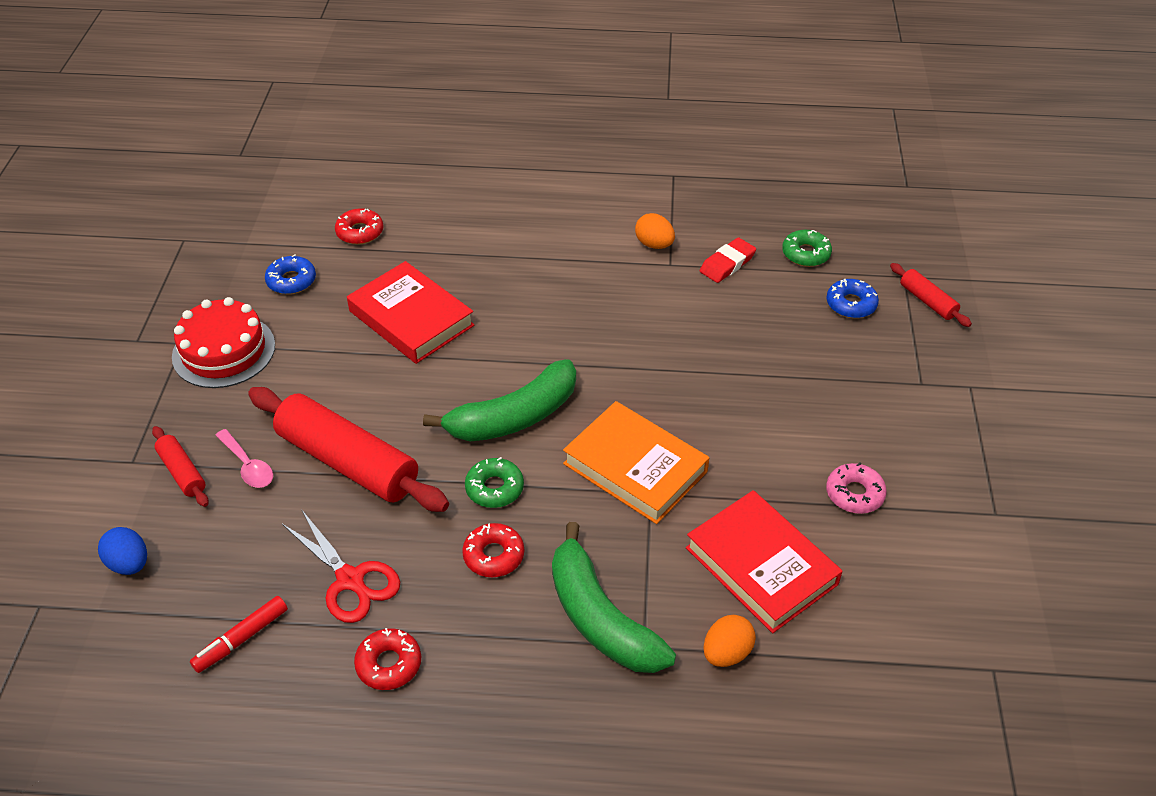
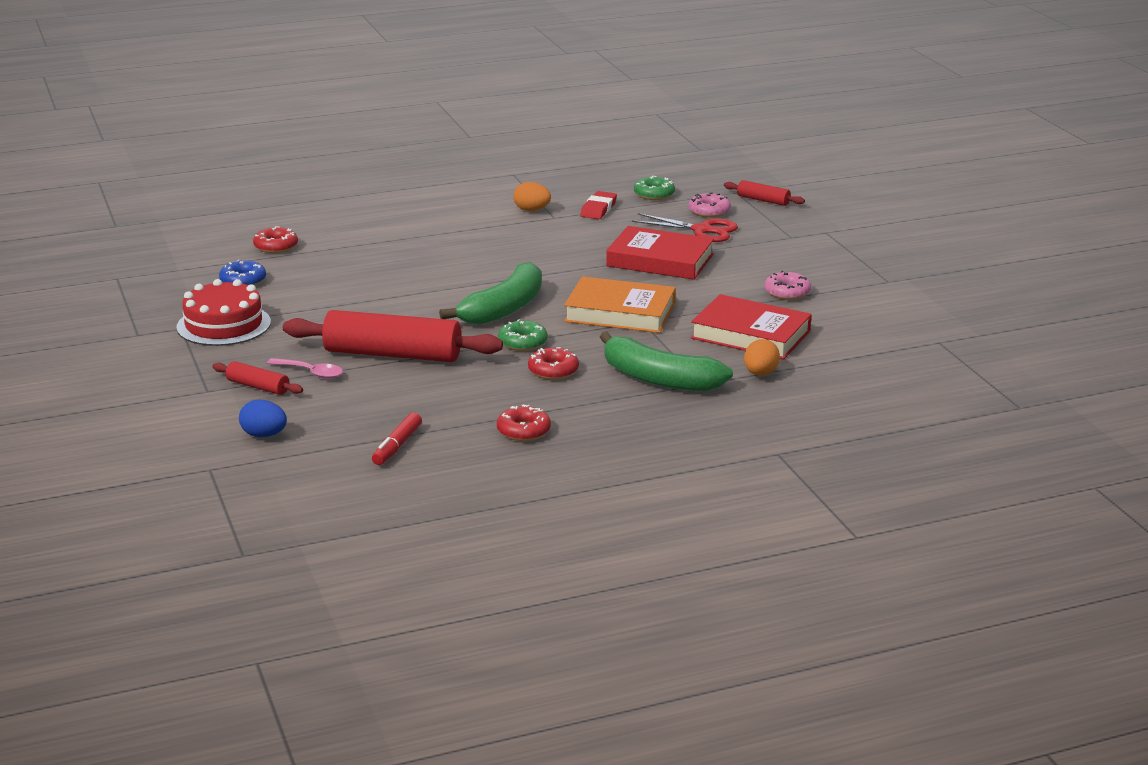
camera: 25 degrees left, 20 degrees down
(350, 580) = (454, 404): red scissors -> red scissors (702, 230)
(411, 318) = (369, 280): red book -> red book (660, 260)
(851, 304) = (709, 211): blue donut -> pink donut

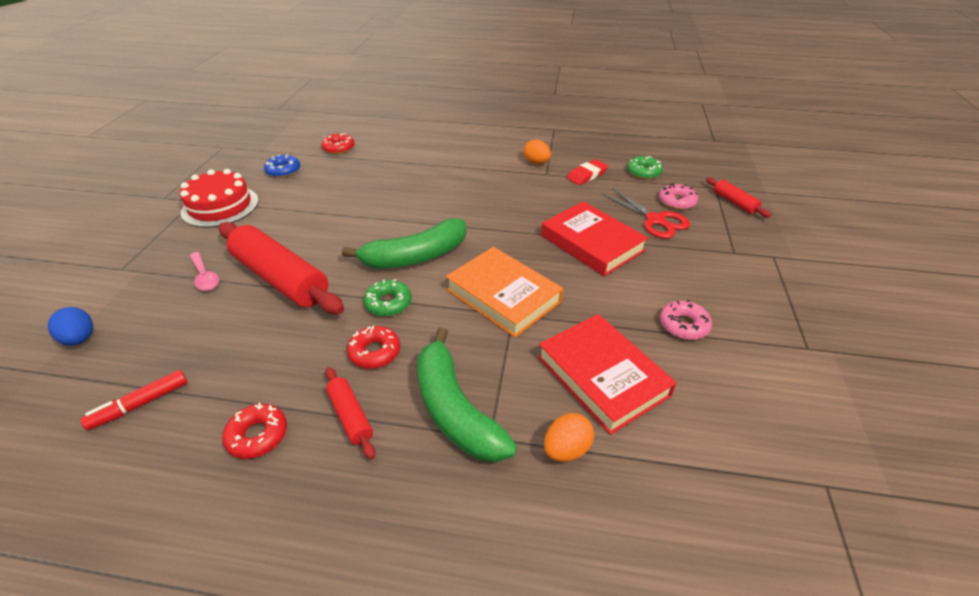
camera: 30 degrees right, 15 degrees up
(258, 387) = (154, 278): red rolling pin -> red rolling pin (350, 416)

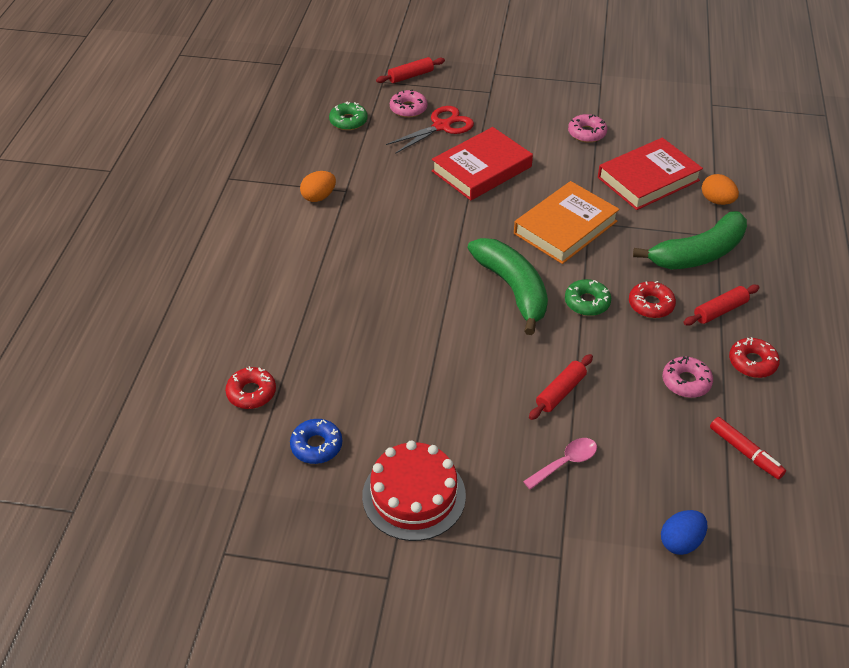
camera: 90 degrees left, 5 degrees up
(255, 368) = (686, 382): none -> pink donut
(281, 278) = (560, 392): red rolling pin -> red rolling pin, size x0.47
(587, 175) = (352, 161): red eraser -> none

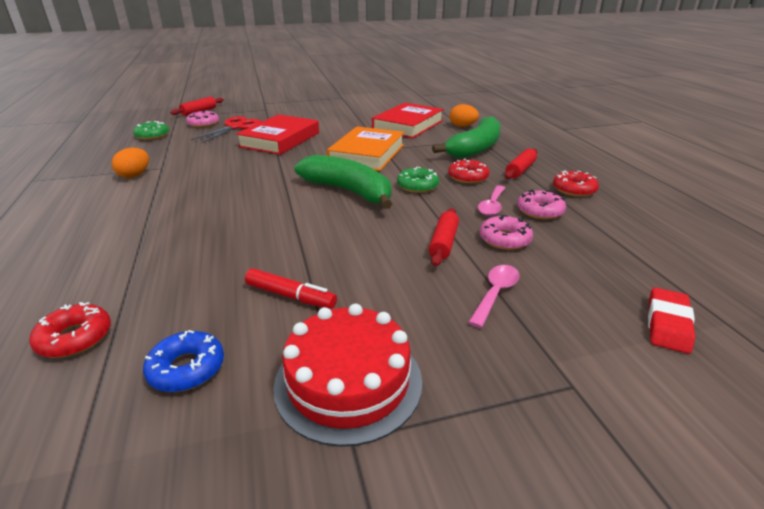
camera: 25 degrees left, 15 degrees down
(587, 133) = (348, 115): pink donut -> pink donut (504, 239)
(643, 358) = (492, 206): none -> pink spoon
(680, 542) = (668, 324): blue egg -> red eraser
(745, 452) = (635, 240): red marker -> red marker (290, 296)

